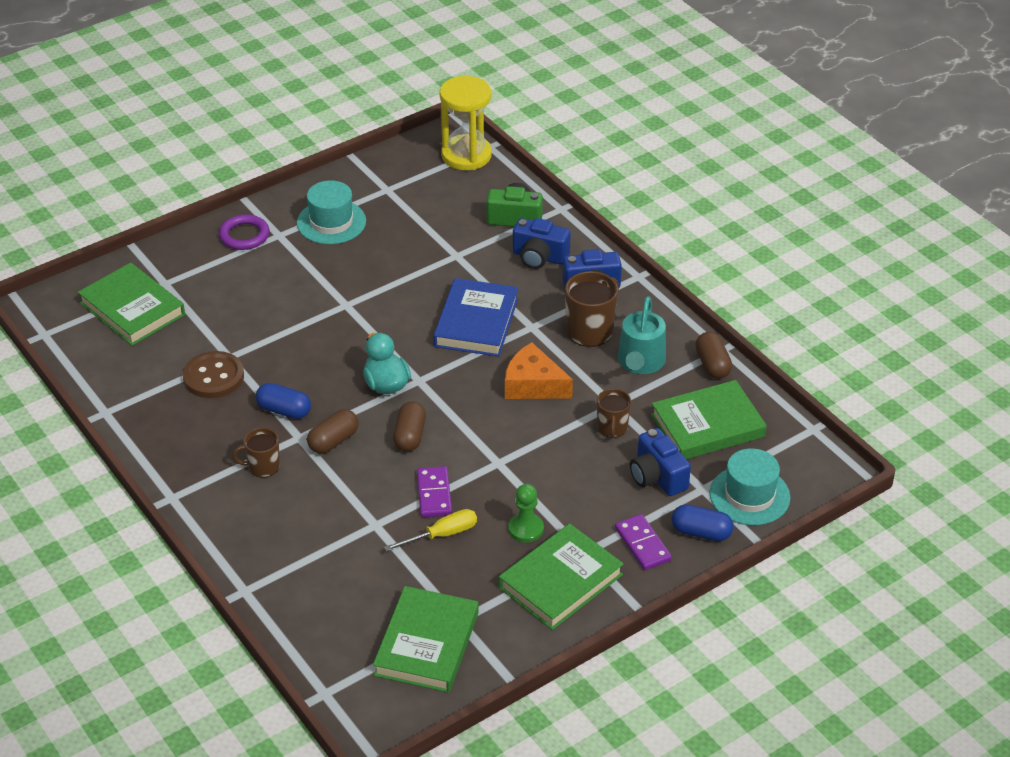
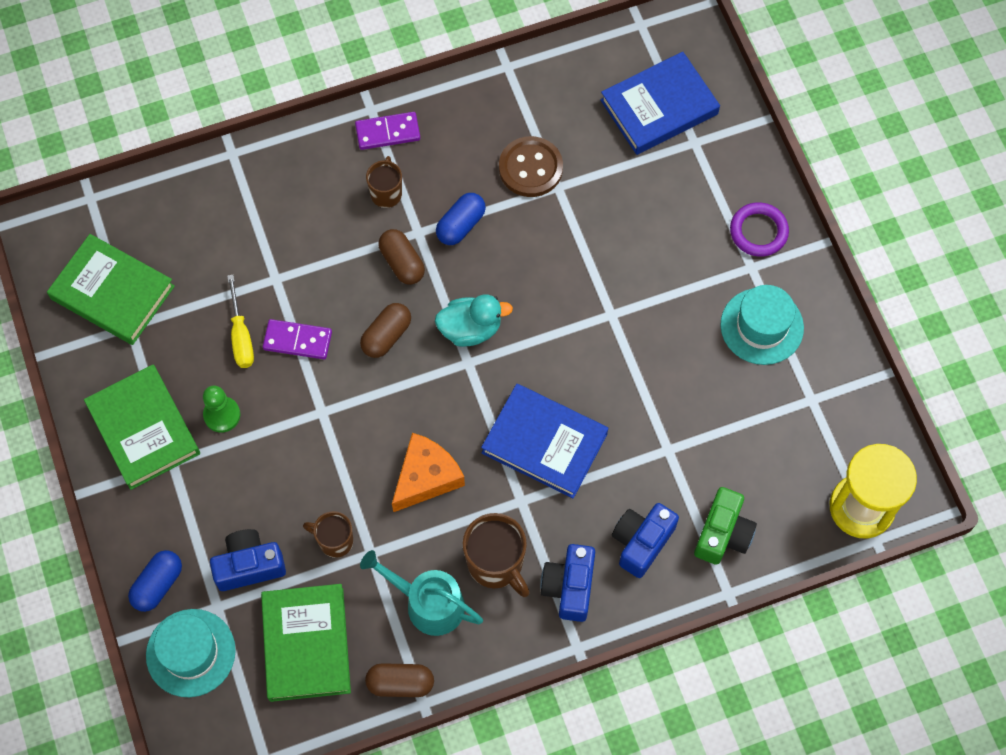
camera: 105 degrees right, 25 degrees up
(132, 309) = (659, 107): green book -> blue book
(410, 436) = (386, 336): brown capsule -> brown capsule turned 75 degrees counterclockwise
(643, 544) = (162, 521): purple domino -> purple domino (388, 132)

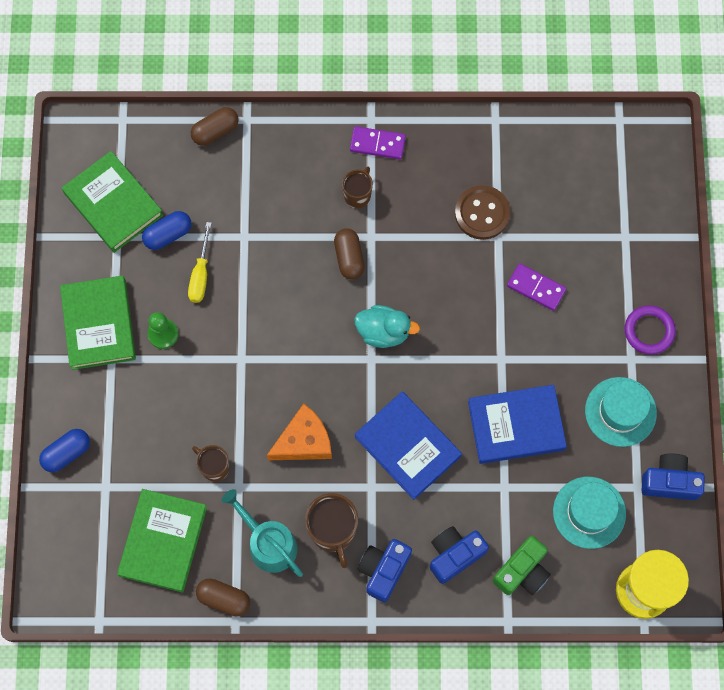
camera: 20 degrees right, 5 degrees up
(190, 653) = (73, 516): turquoise hat -> turquoise hat (589, 512)
(249, 565) = (141, 463): blue camera -> blue camera (669, 481)
(297, 341) = (243, 294): purple domino -> purple domino (536, 288)
(386, 336) = (315, 314): brown capsule -> brown capsule (215, 131)
(461, 225) = (407, 242): blue capsule -> blue capsule (168, 234)
(659, 107) = (607, 196): blue book -> blue book (516, 425)

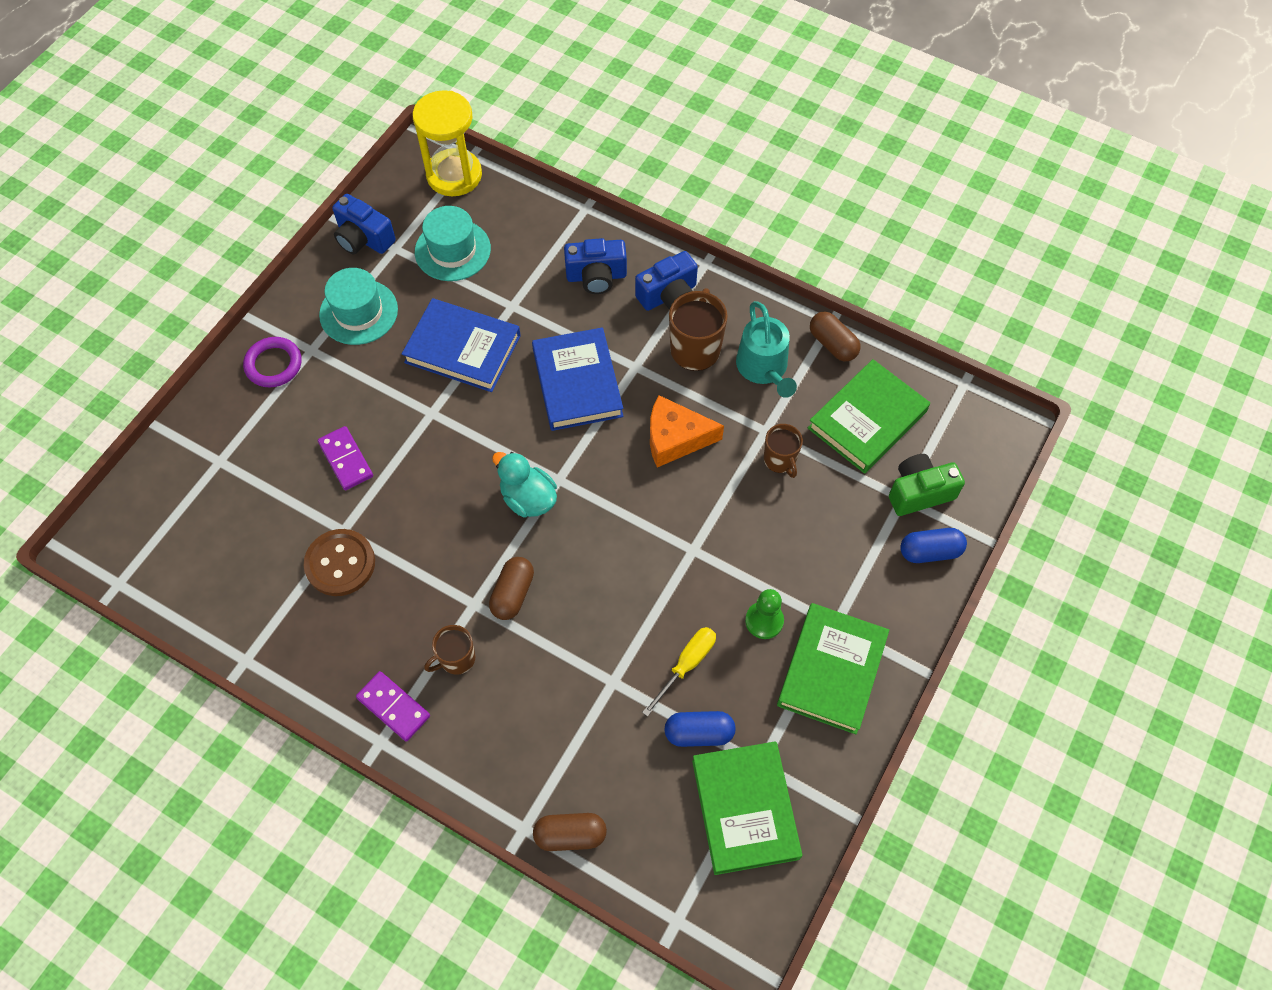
camera: 150 degrees left, 10 degrees down
(522, 571) = (545, 236): green camera -> green camera (919, 492)

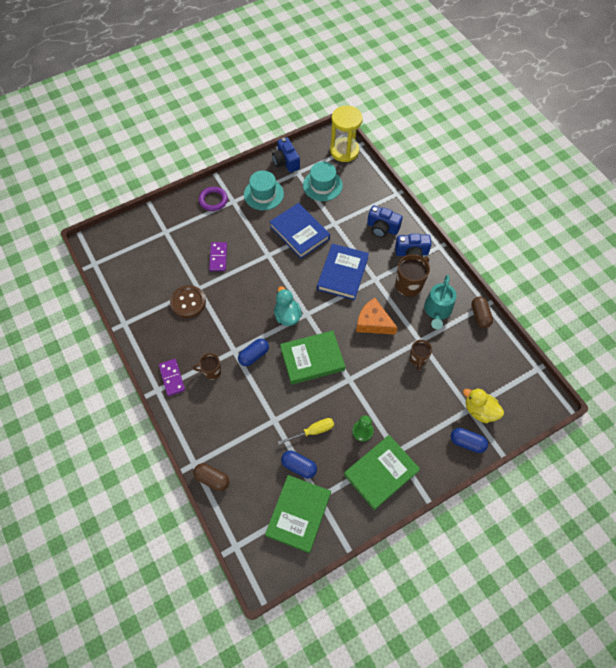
camera: 30 degrees right, 0 degrees up
(513, 594) = (254, 355): brown capsule -> blue capsule
(867, 419) = (474, 361): green book -> green book (312, 359)
(919, 492) = (479, 410): green camera -> yellow duck

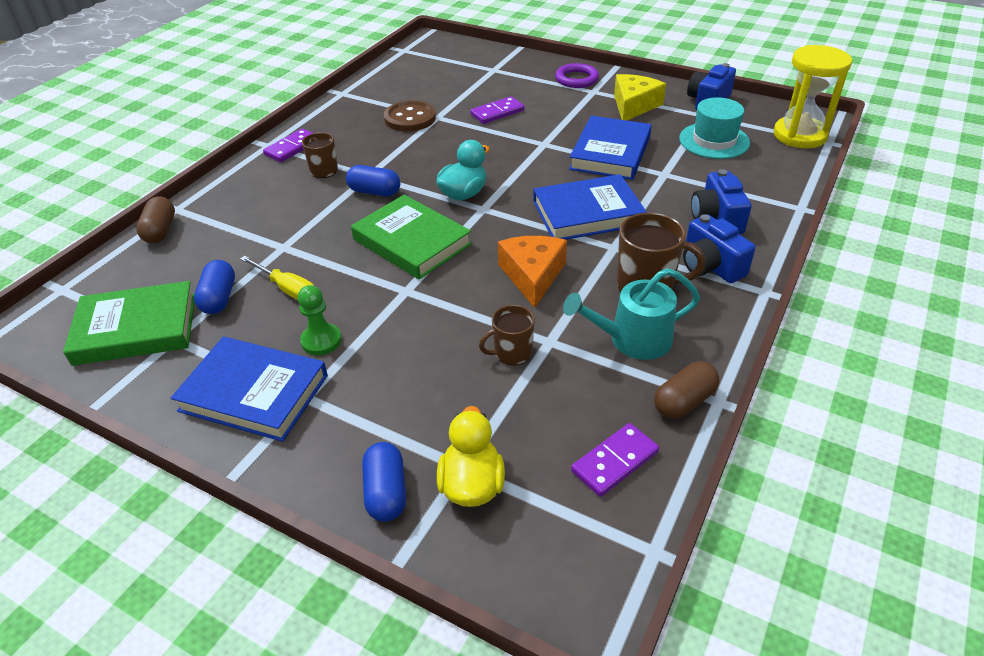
camera: 60 degrees right, 20 degrees down
(263, 194) = (634, 106): turquoise hat -> yellow cheese
(381, 473) = (254, 393): green book -> blue book
(495, 357) = (614, 461): none -> purple domino

